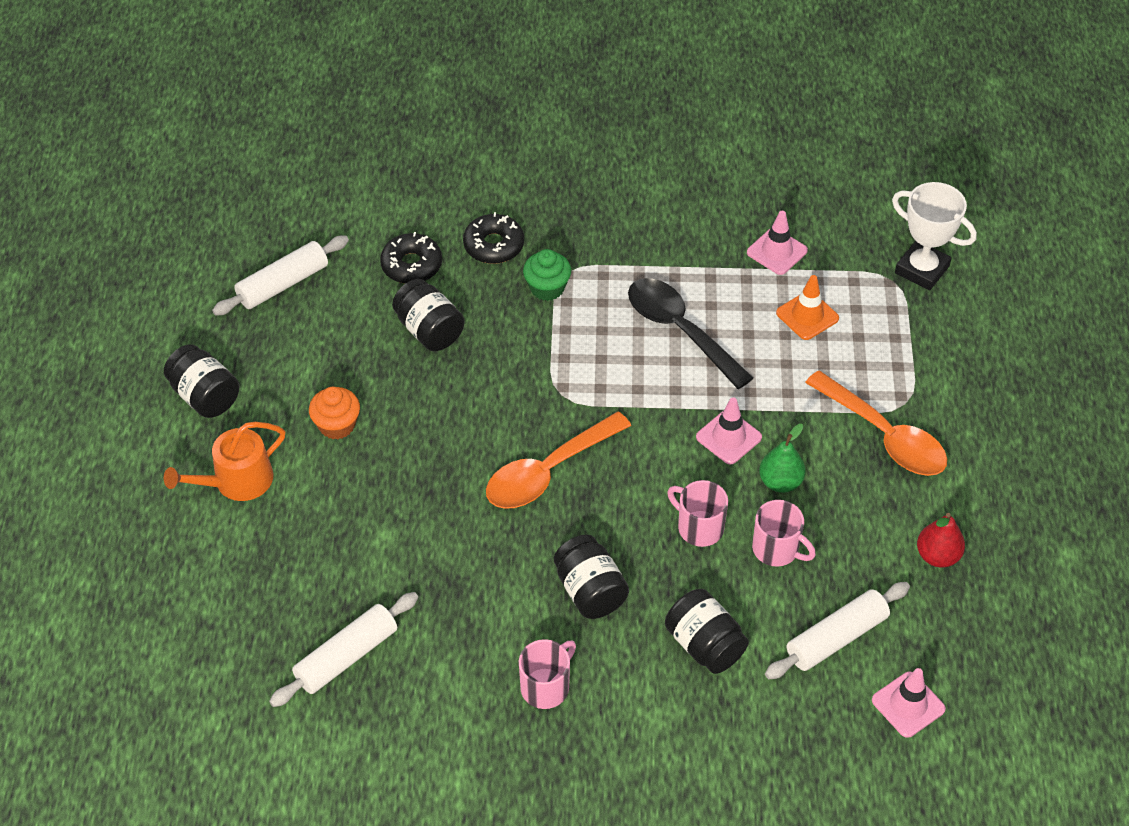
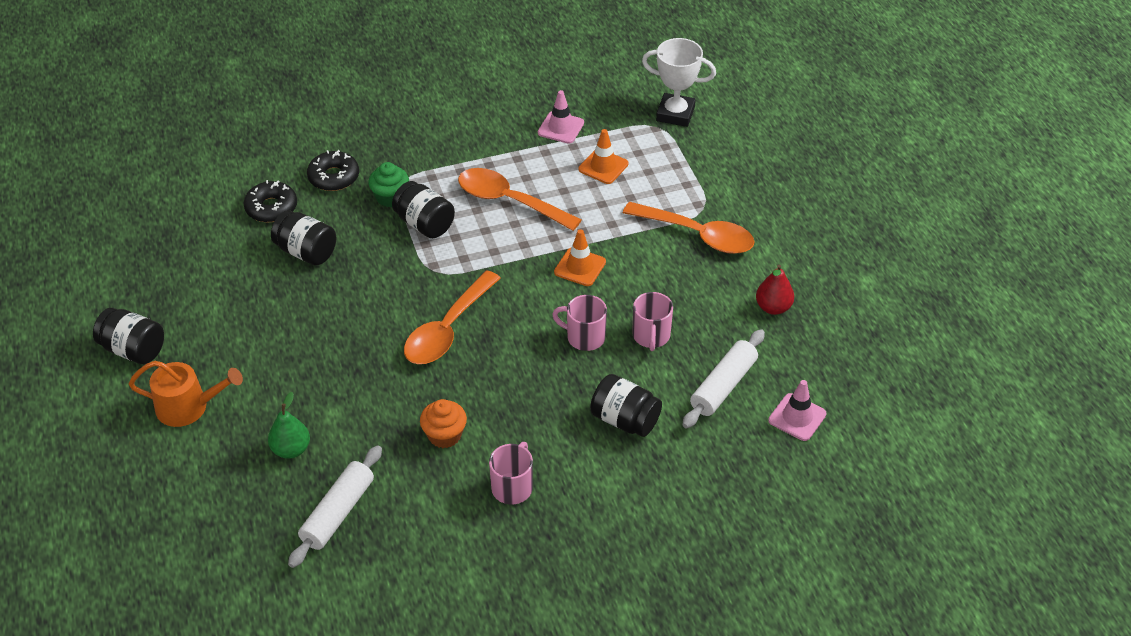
camera: 20 degrees left, 5 degrees down
(237, 481) = (188, 407): orange watering can -> orange watering can turned 120 degrees counterclockwise
(283, 284) = (167, 248): white rolling pin -> none
(337, 425) = (257, 342): orange cupcake -> orange cupcake (444, 435)
(590, 591) = (518, 407): black jar -> black jar (424, 224)
(680, 330) = (509, 201): black spoon -> orange spoon
(728, 437) = (580, 267): pink traffic cone -> orange traffic cone
(777, 549) = (651, 336): pink mug -> pink mug turned 75 degrees clockwise
(780, 482) = (633, 288): green pear -> green pear (291, 449)

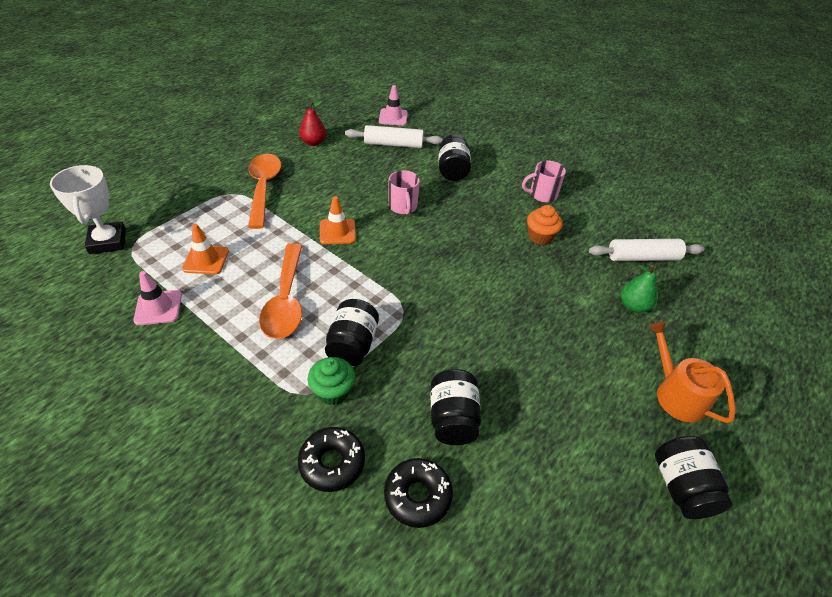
camera: 125 degrees left, 0 degrees up
(448, 329) = (455, 275): orange spoon -> none
(651, 336) = (377, 180): pink mug -> none

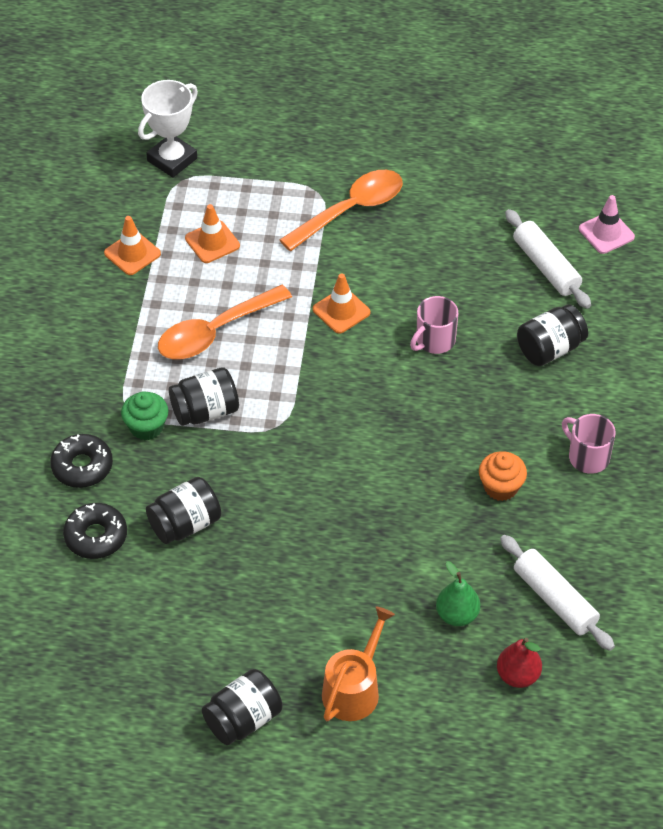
camera: 60 degrees right, 5 degrees up
(158, 307) = (132, 253): pink traffic cone -> orange traffic cone
(313, 142) = (472, 196): red pear -> red pear (518, 675)

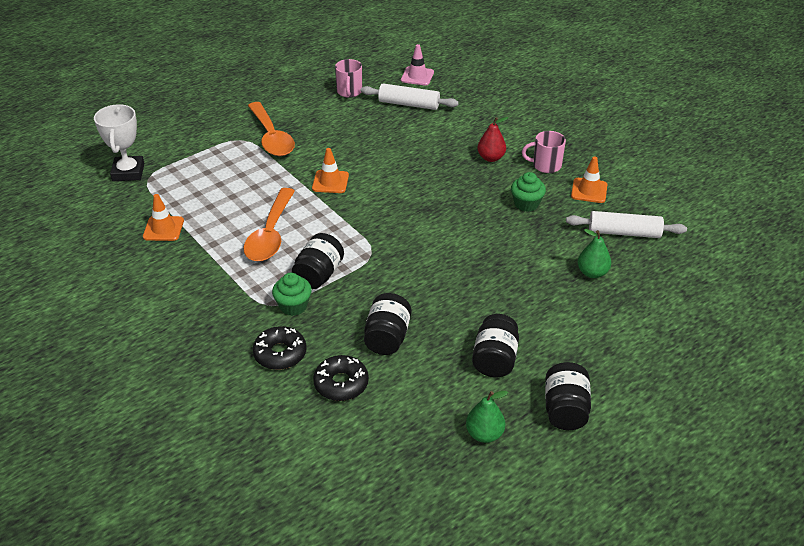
camera: 45 degrees left, 10 degrees down
(149, 681) = (484, 434): none -> green pear
(212, 242) = (208, 195): orange traffic cone -> orange traffic cone (589, 191)
(350, 210) = (271, 137): orange spoon -> orange spoon turned 150 degrees clockwise
(354, 689) = (597, 346): orange watering can -> none
(434, 341) = (399, 165): pink mug -> pink mug (349, 92)
(501, 487) = (526, 204): orange cupcake -> green cupcake
(518, 675) = (660, 277): red pear -> red pear (491, 158)
(550, 349) = (461, 134): black jar -> black jar (494, 359)

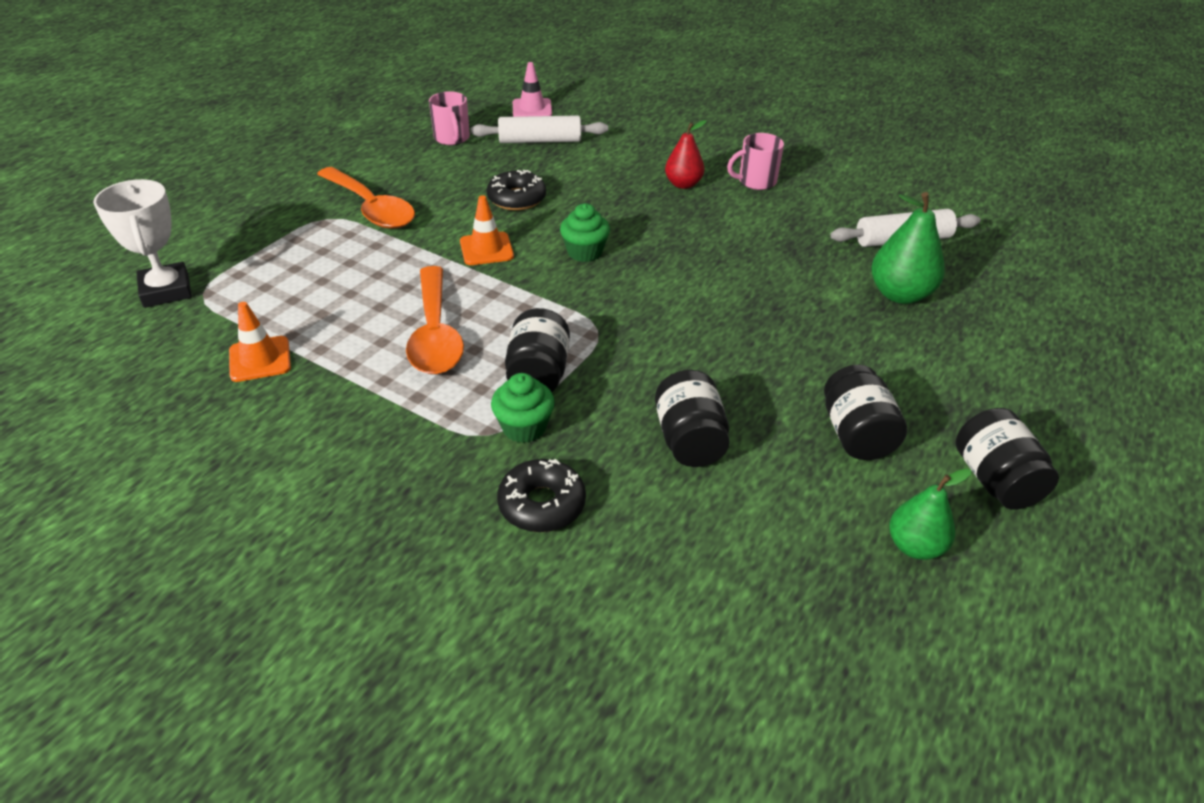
camera: 20 degrees left, 0 degrees up
(341, 383) = (662, 526): black donut -> black donut (516, 199)
(526, 204) = (763, 229): green cupcake -> green cupcake (584, 252)
(589, 191) = (827, 200): orange traffic cone -> none
(592, 273) = (900, 294): green pear -> green pear, size x1.50

